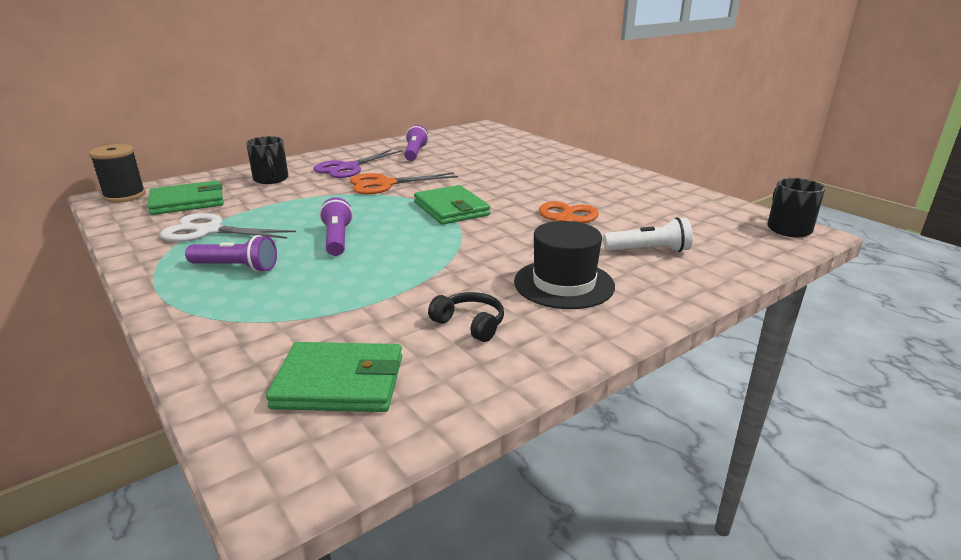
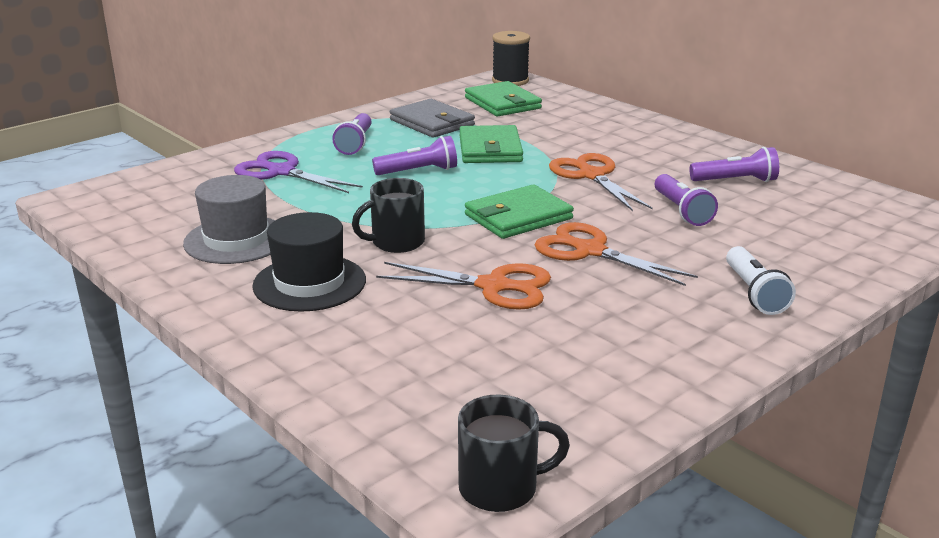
camera: 85 degrees right, 0 degrees up
(209, 231) = (432, 123): white scissors -> grey wallet
(271, 179) = (582, 123): black mug -> black mug (396, 242)
(339, 382) = (167, 201): green wallet -> green wallet (490, 149)
(348, 168) = (644, 151): purple scissors -> purple scissors (281, 172)
(456, 168) = (681, 211): none -> purple flashlight
(470, 324) = (236, 240): black headphones -> grey hat
(512, 193) = (590, 251): none -> orange scissors
(649, 250) = (399, 341): white flashlight -> white flashlight (754, 293)

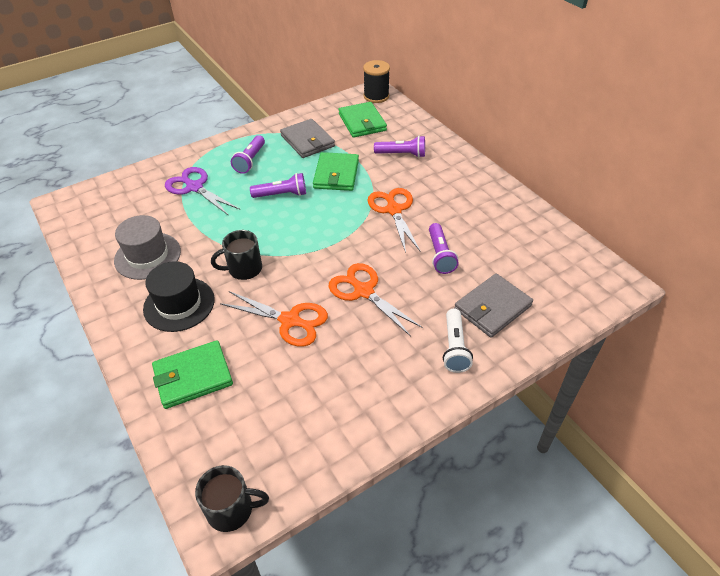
camera: 10 degrees right, 20 degrees up
(518, 217) = (330, 250): green wallet -> green wallet (193, 376)
(735, 181) = (490, 225): purple flashlight -> purple flashlight (402, 154)
(785, 253) = (492, 307): none -> grey wallet

